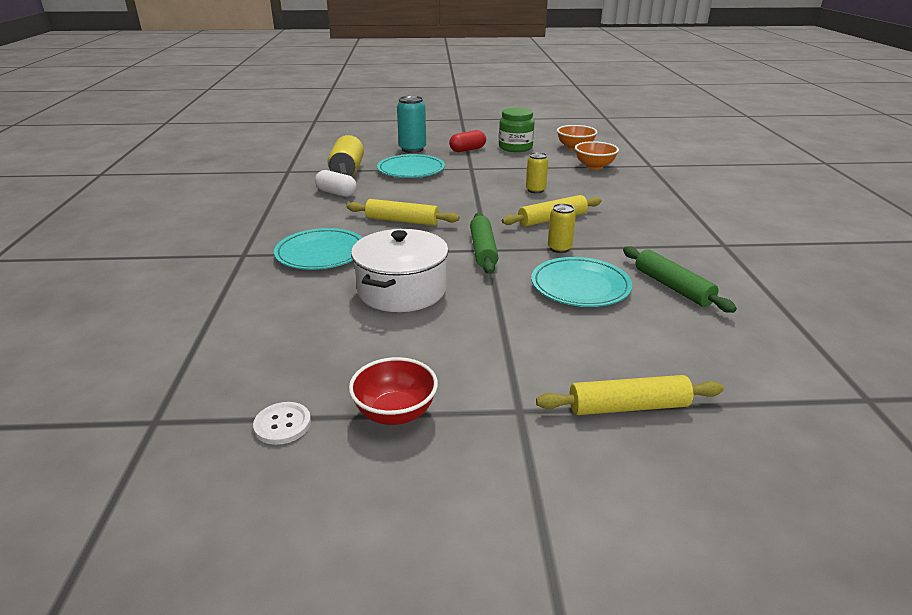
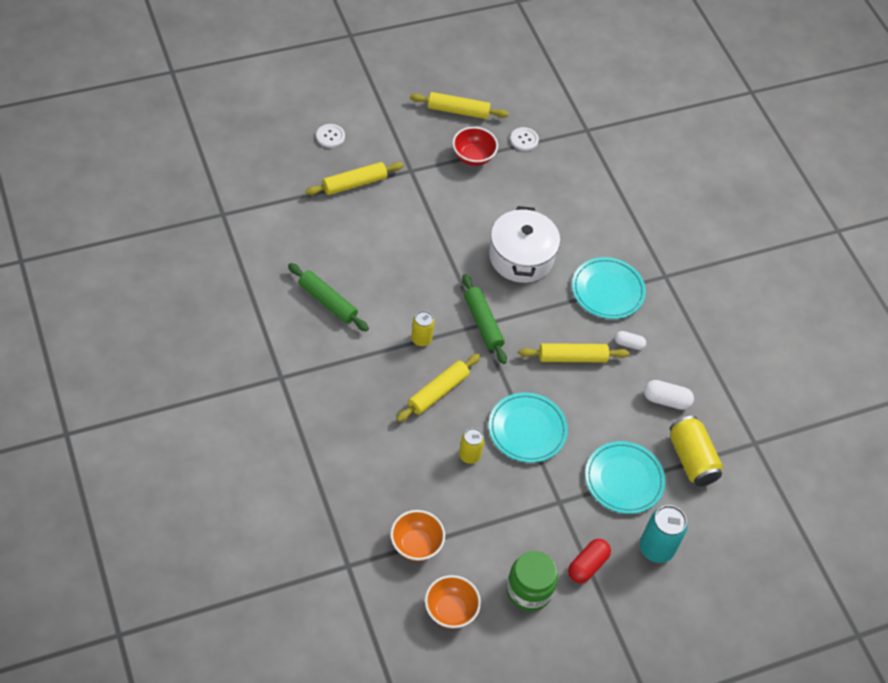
camera: 155 degrees right, 25 degrees up
(337, 221) = (629, 344): none -> white capsule
(375, 505) = (458, 111): none -> yellow rolling pin
(580, 286) = (396, 288): turquoise plate -> turquoise plate (527, 429)
(677, 500) = (330, 136): none -> white button

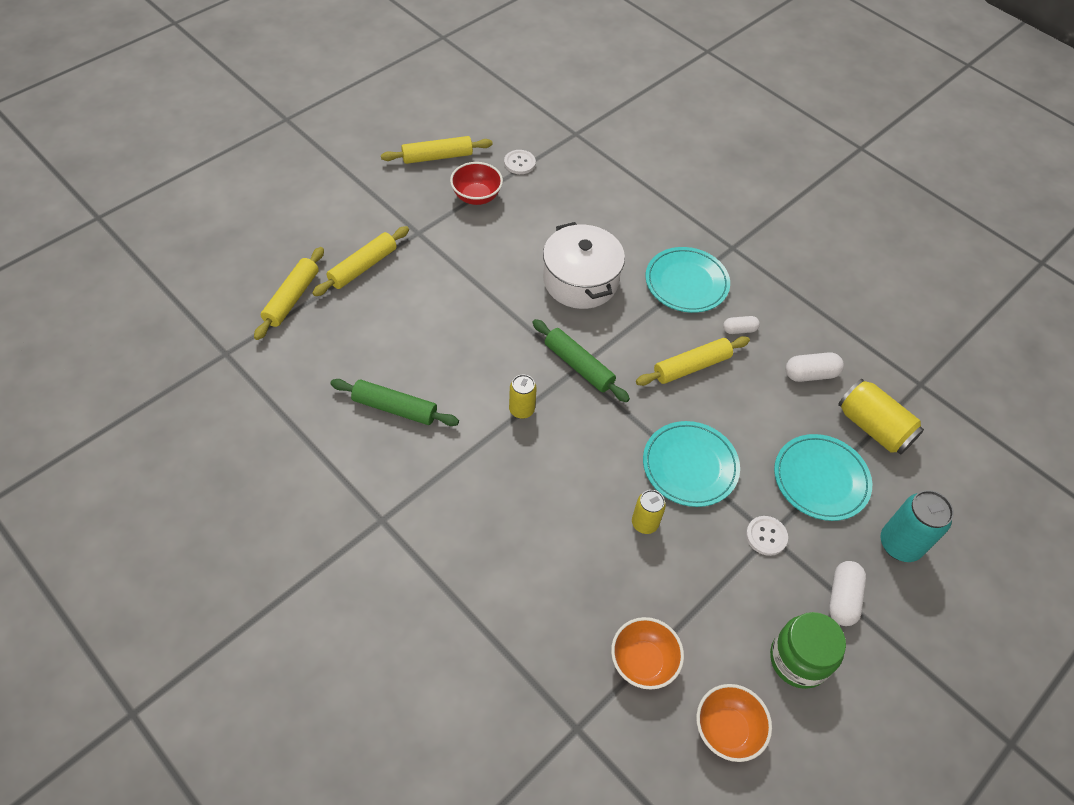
camera: 20 degrees left, 0 degrees up
(330, 136) = (312, 227): white button -> white button (766, 536)
(438, 392) = (571, 463): yellow rolling pin -> yellow rolling pin (292, 298)
(587, 566) = (842, 598): red capsule -> white capsule

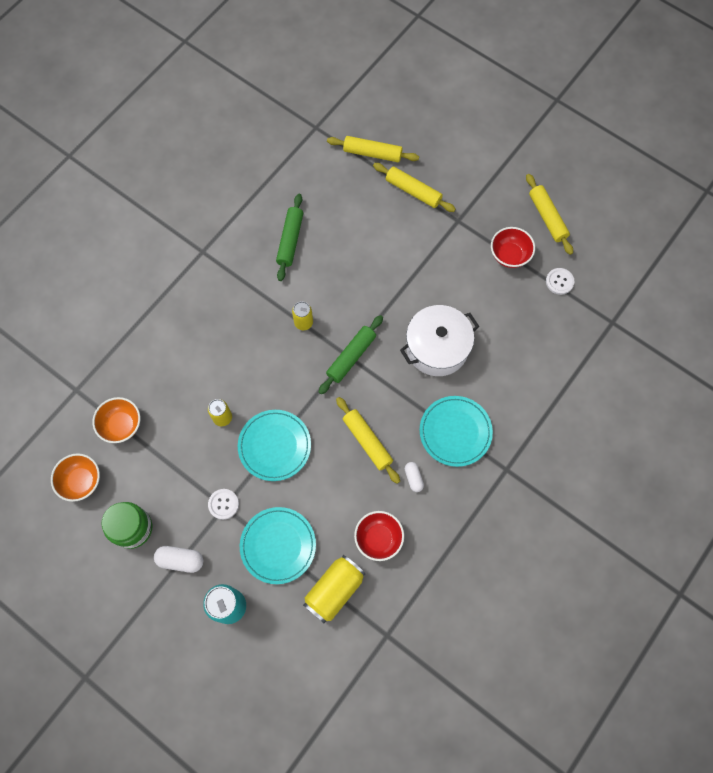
camera: 85 degrees right, 15 degrees up
(810, 374) = (378, 538): white capsule -> red bowl

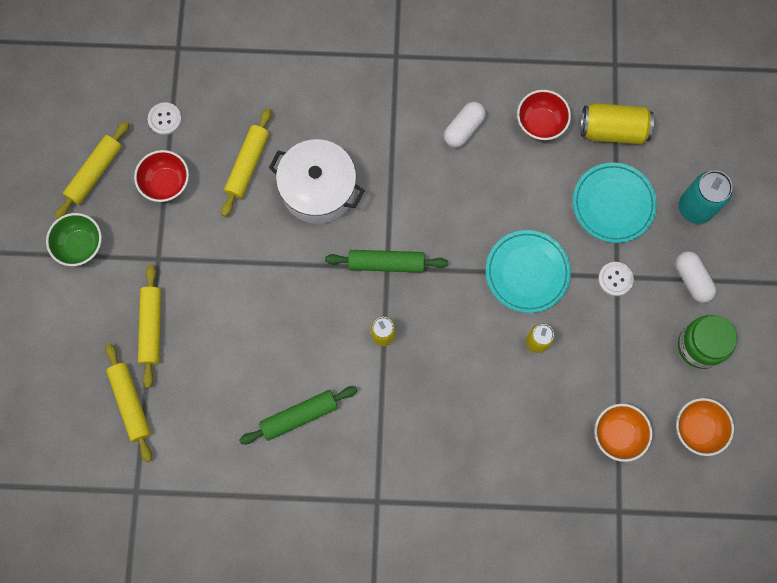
camera: 125 degrees left, 5 degrees up
(367, 441) = (460, 191): yellow rolling pin -> yellow rolling pin (248, 165)
(413, 478) = (464, 129): white capsule -> white capsule, size x1.54
(455, 432) = (392, 120): turquoise plate -> none
(499, 181) = (80, 245): none -> green bowl

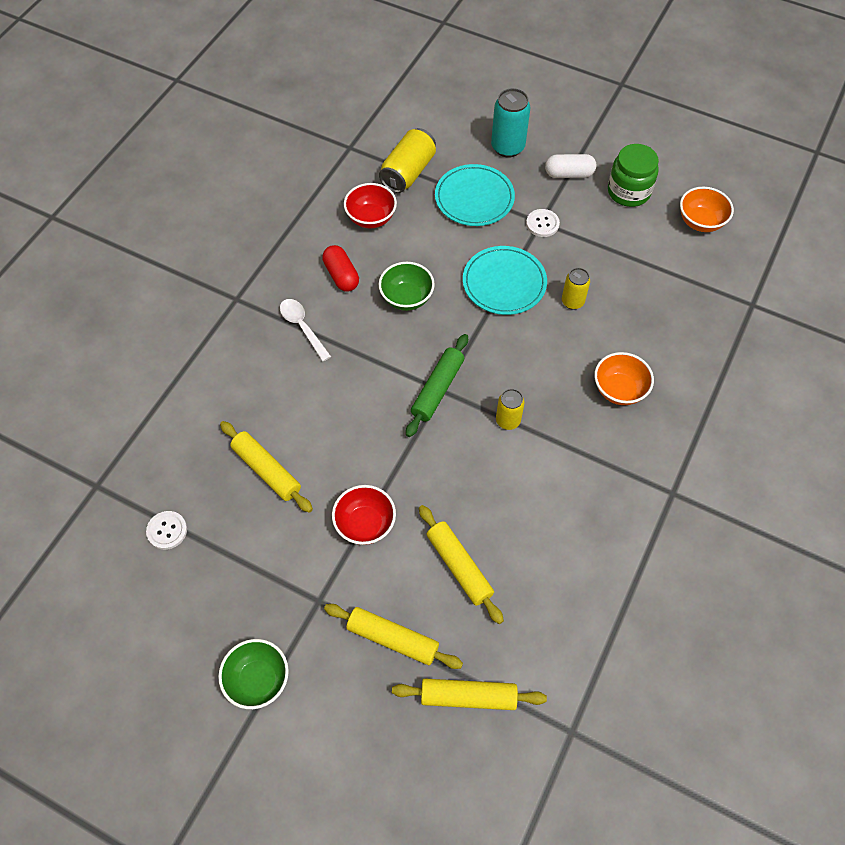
camera: 65 degrees left, 15 degrees down
(95, 173) = (182, 629): yellow rolling pin -> yellow rolling pin (459, 566)
(166, 183) = (239, 558): red bowl -> red bowl (365, 524)
(299, 416) = (557, 529): green rolling pin -> none
(318, 189) = (330, 417): white pot -> none
(394, 124) = (302, 327): none -> white spoon
(464, 129) = (341, 275): white capsule -> red capsule
(467, 195) = (406, 298): none -> green bowl
(618, 434) = (683, 278): orange bowl -> orange bowl (619, 390)

